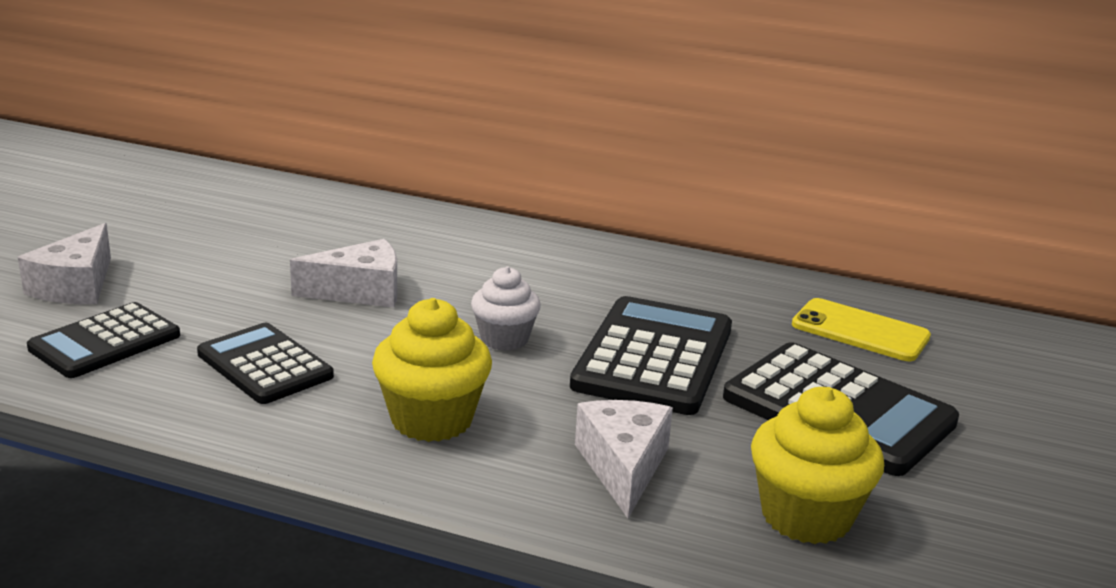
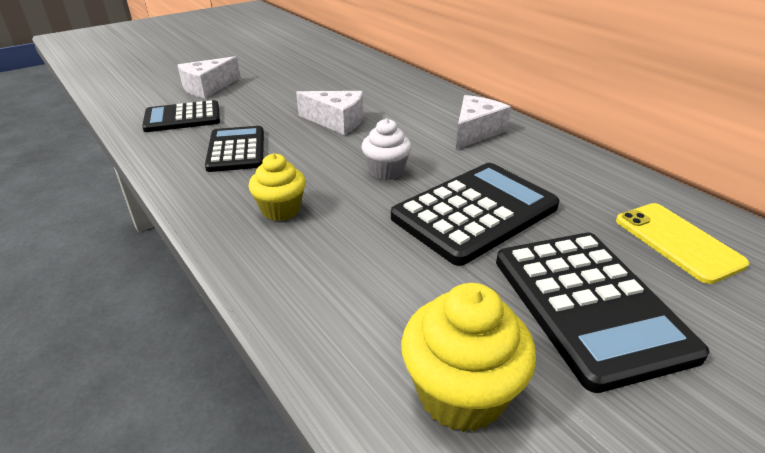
camera: 35 degrees right, 10 degrees up
(432, 419) = (281, 210): yellow cupcake -> yellow cupcake, size x0.67
(623, 467) = (361, 288): white cheese -> white cheese (476, 132)

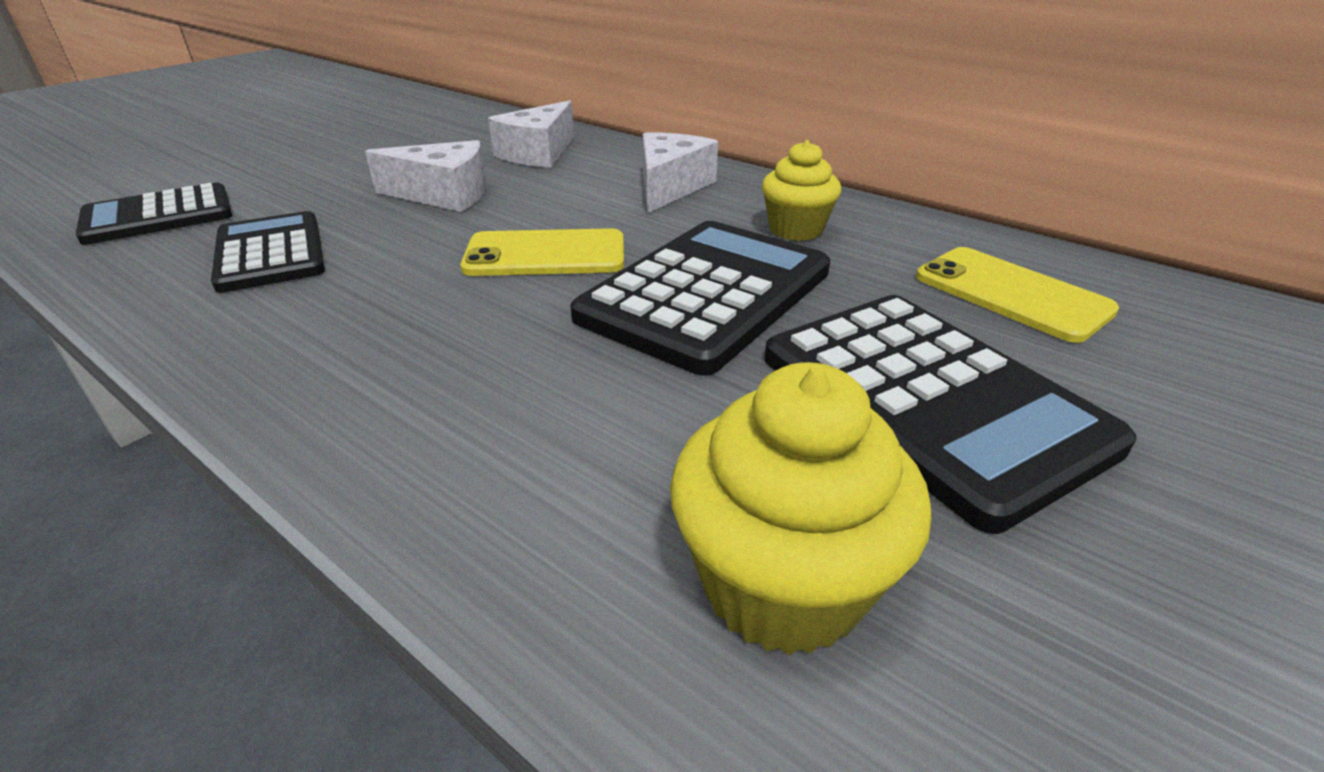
camera: 15 degrees left, 0 degrees up
(208, 87) = (202, 168): white cheese -> white cheese (538, 153)
(281, 210) = (372, 335): yellow cupcake -> yellow cupcake (796, 230)
(386, 171) = (545, 254): white cupcake -> yellow phone

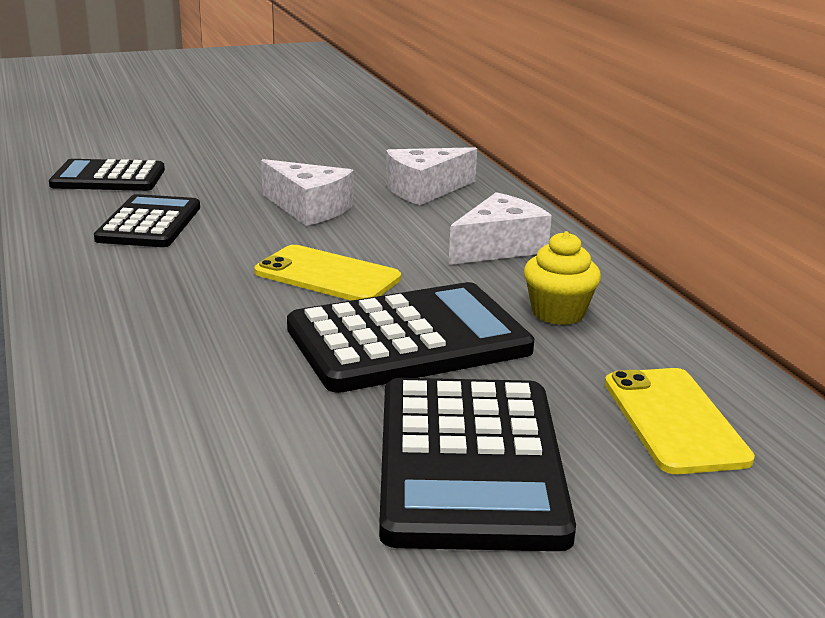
camera: 30 degrees right, 10 degrees down
(782, 585) = (220, 513): yellow cupcake -> none

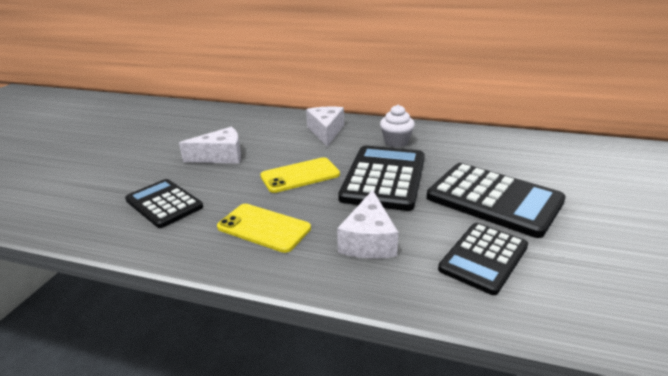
camera: 50 degrees left, 5 degrees up
(108, 178) = (74, 198): black calculator -> black calculator (483, 258)
(424, 190) = (246, 125): white cheese -> white cheese (368, 240)
(558, 313) = (396, 142): yellow cupcake -> white cupcake
(674, 420) = (494, 152): yellow phone -> yellow phone (264, 228)

